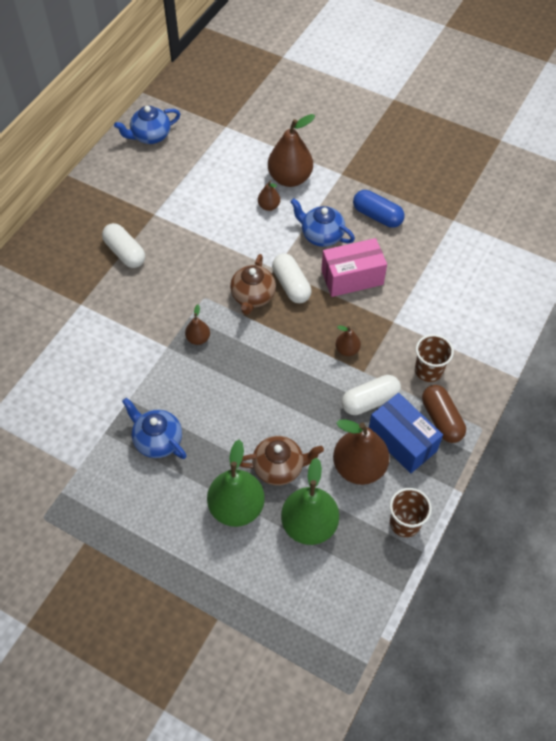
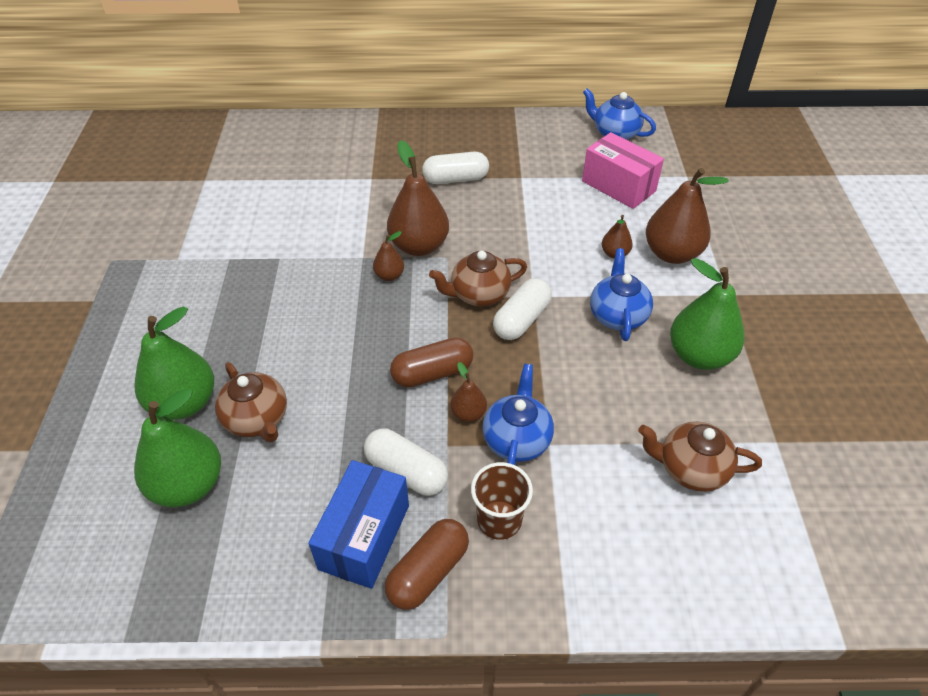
camera: 60 degrees right, 10 degrees down
(125, 252) = (456, 179): white capsule -> white capsule turned 60 degrees clockwise
(157, 440) = (240, 300): blue teapot -> blue teapot (517, 439)
(303, 354) = (432, 373): none -> brown capsule
(352, 277) = (581, 371): pink box -> pink box (618, 186)
(359, 467) = (298, 503): brown pear -> brown pear (419, 246)
(377, 216) = (699, 356): blue capsule -> green pear
(405, 523) = (234, 597): brown cup -> none
(447, 267) = (691, 469): none -> brown teapot

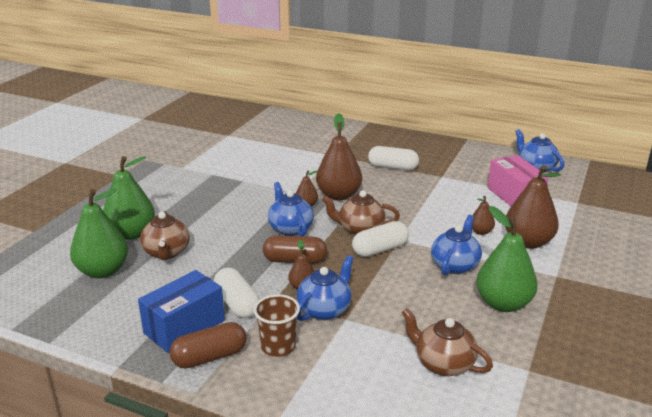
camera: 25 degrees right, 20 degrees down
(393, 321) = (290, 228): none -> blue teapot

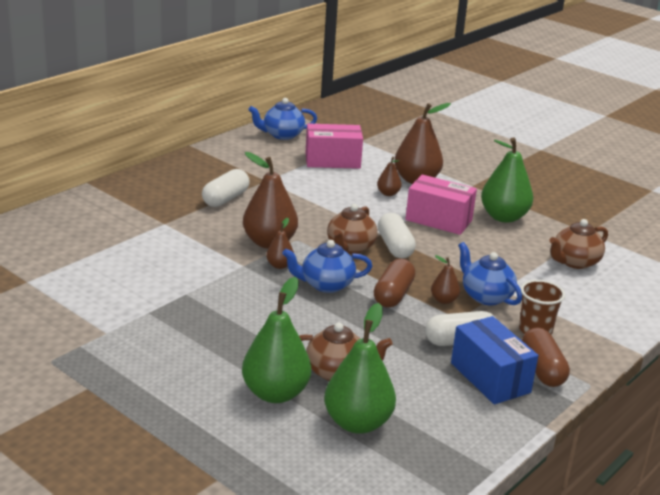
camera: 75 degrees left, 0 degrees up
(455, 265) = (438, 220): blue teapot -> pink box

